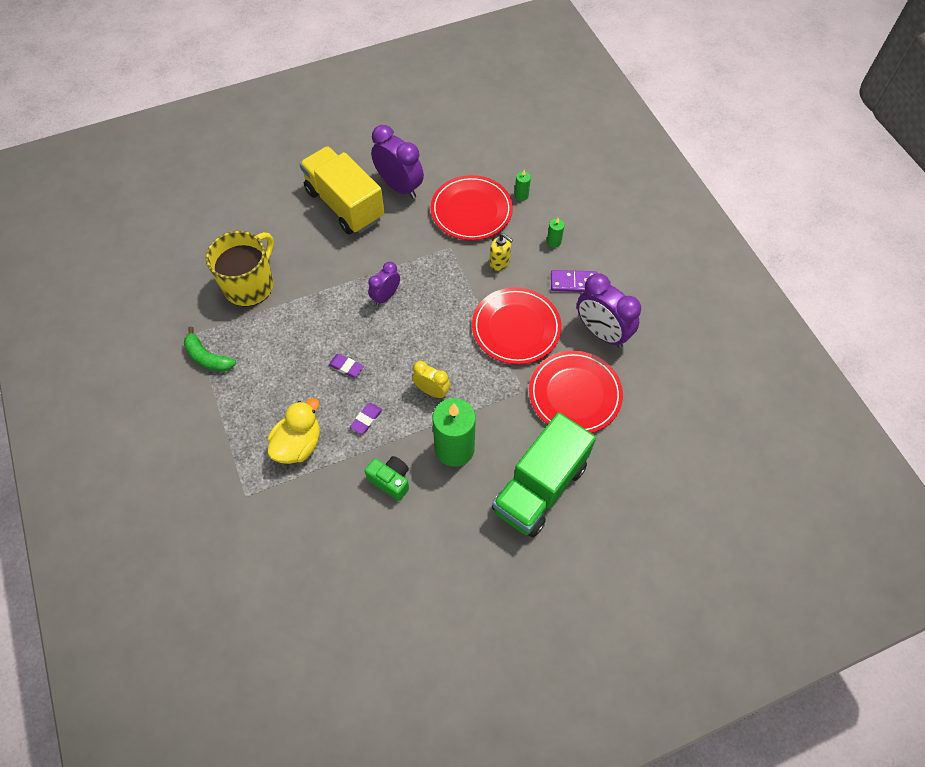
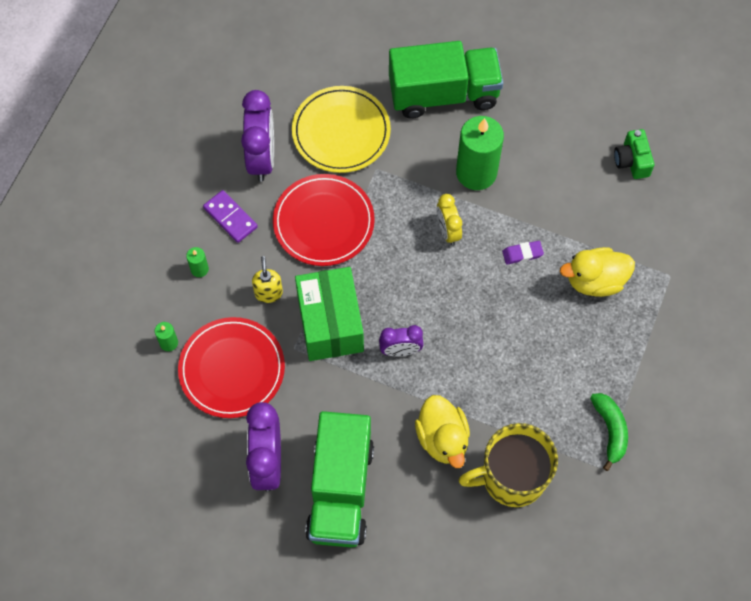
camera: 135 degrees left, 5 degrees up
(311, 272) = (442, 438): none -> yellow duck
(345, 204) = (340, 490): yellow truck -> green truck
(346, 367) = (497, 313): purple eraser -> none
(390, 480) = (548, 191): green camera -> green camera (632, 161)
(444, 276) = (330, 323): none -> green box
(575, 394) = (341, 132): red plate -> yellow plate

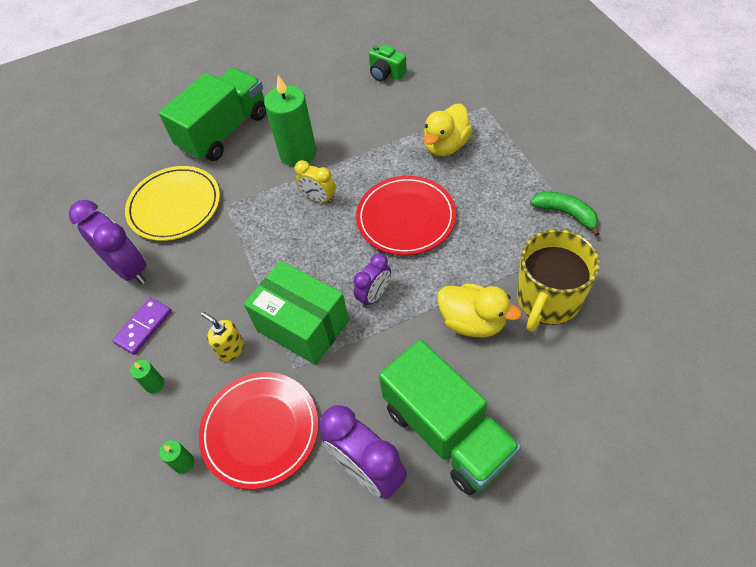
camera: 40 degrees left, 10 degrees down
(230, 217) = (144, 327): purple domino -> purple domino turned 60 degrees counterclockwise
(323, 222) = (223, 268): red plate -> red plate (406, 218)
(522, 254) = (383, 170): purple eraser -> none

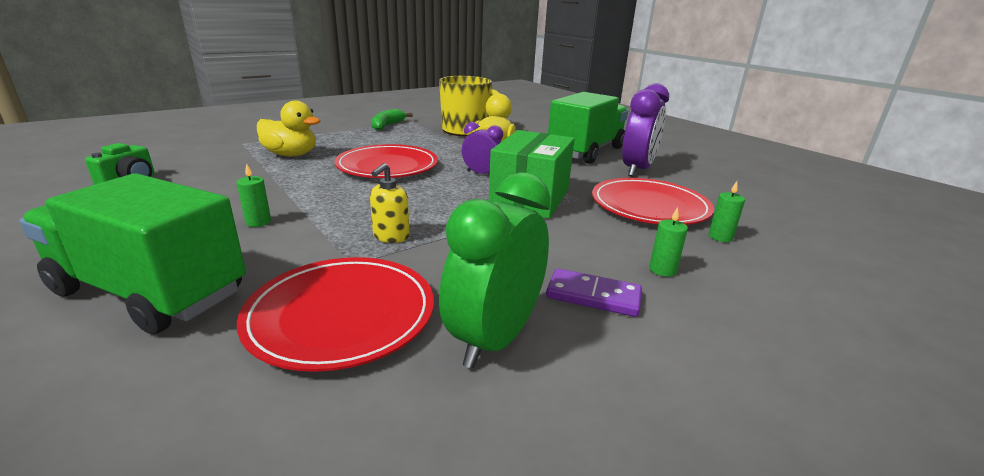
camera: 110 degrees left, 30 degrees down
(129, 268) = (494, 338): purple clock -> green clock
(174, 206) = (341, 315): yellow plate -> red plate
(230, 349) = (580, 230): yellow soap dispenser -> yellow soap dispenser (391, 236)
(298, 153) = (258, 222): green candle -> green candle, size x0.43
(319, 199) = (352, 203): yellow clock -> none

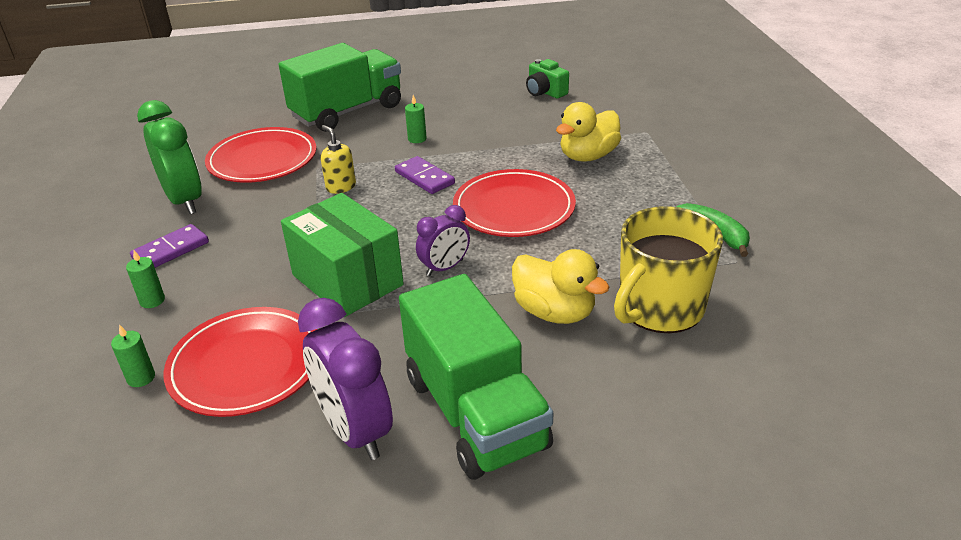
camera: 120 degrees right, 10 degrees up
(352, 202) = (424, 178): none -> purple domino

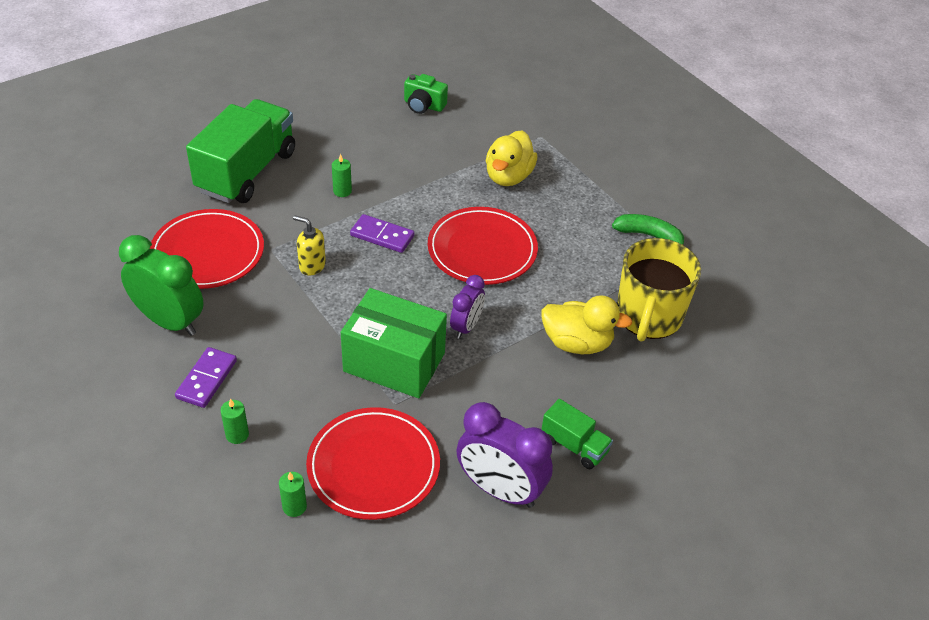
camera: 30 degrees left, 10 degrees up
(475, 412) = (574, 446): green truck -> green truck, size x0.47

